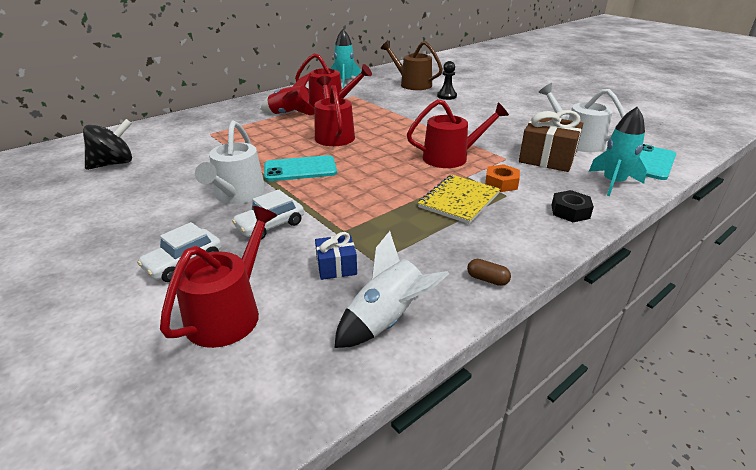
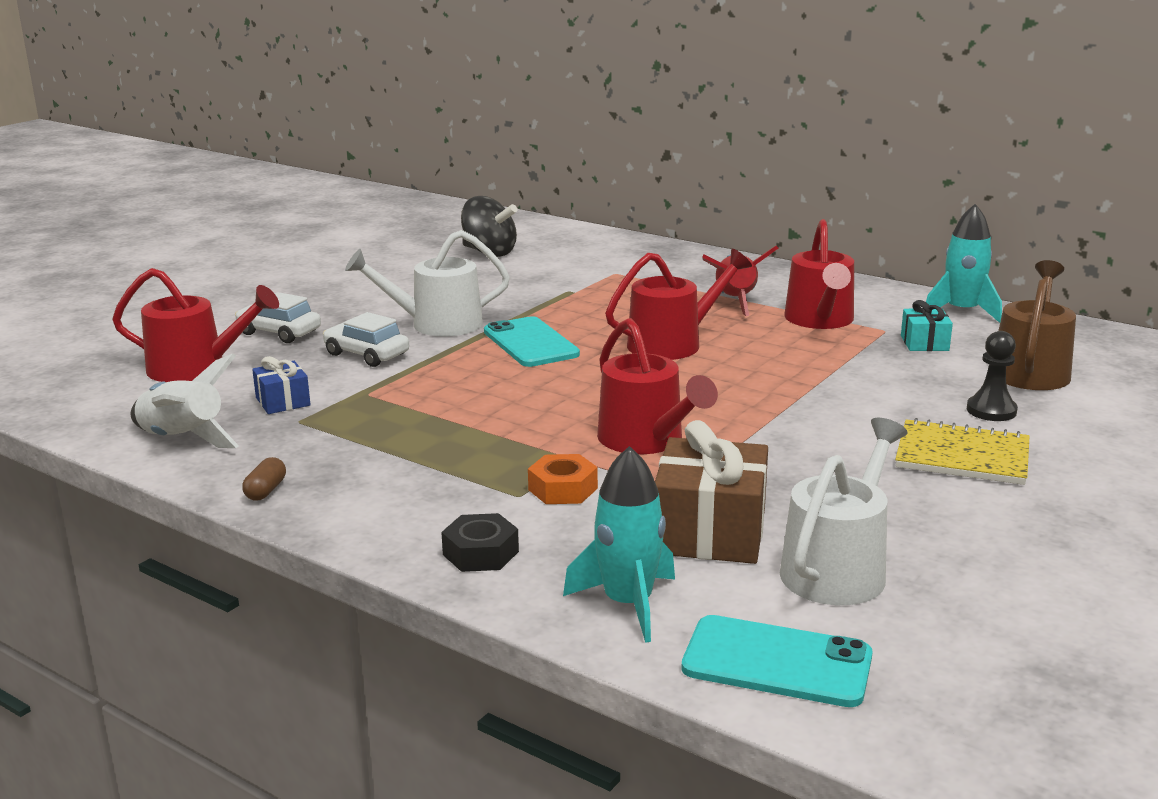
camera: 75 degrees right, 10 degrees down
(373, 92) = (924, 343): none -> turquoise gift
(459, 200) = (481, 458): yellow notebook -> yellow notebook (962, 456)

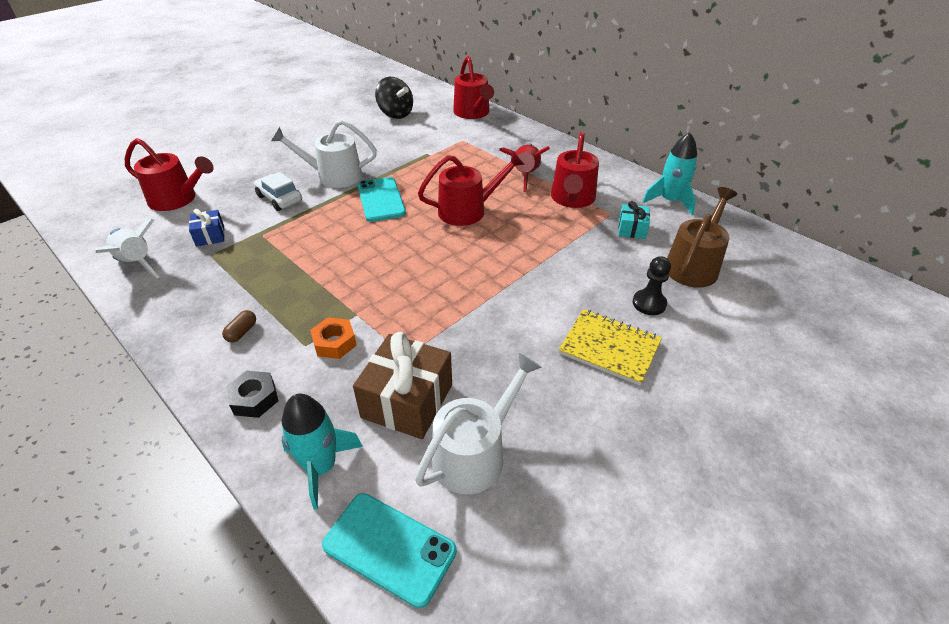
camera: 10 degrees right, 20 degrees up
(265, 491) = (159, 318): brown capsule -> brown capsule (242, 332)
(279, 332) = (239, 173): white car -> none
(646, 440) = (409, 302): red watering can -> red watering can (473, 113)

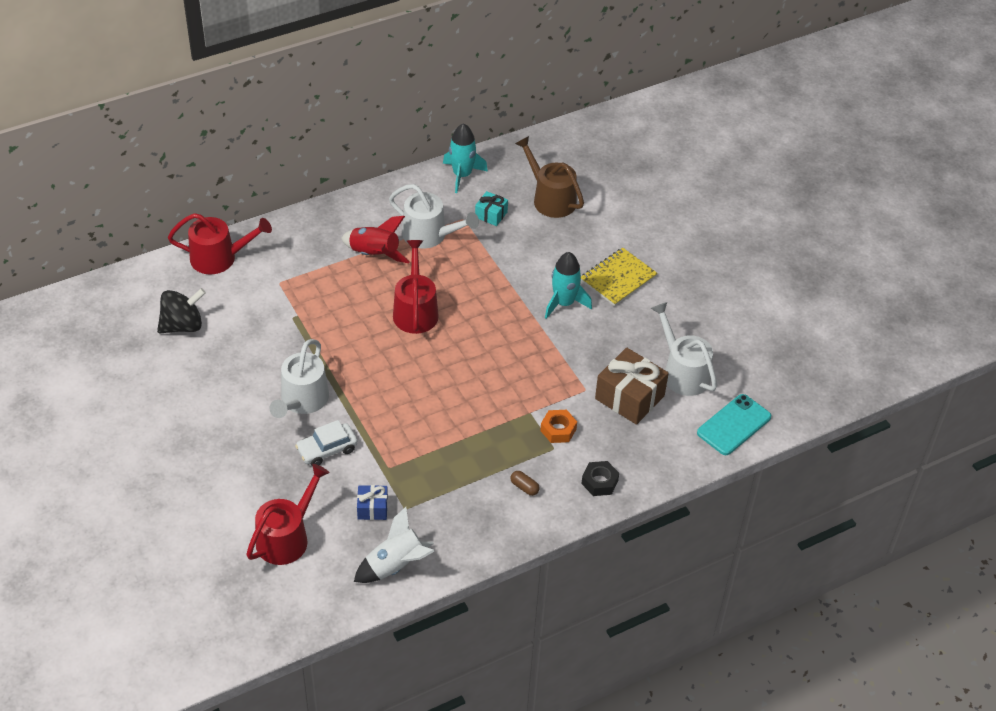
camera: 75 degrees left, 5 degrees up
(321, 467) = (669, 450): turquoise rocket -> turquoise rocket (564, 303)
(381, 200) = (367, 370): turquoise phone -> none
(572, 198) = (429, 235): red watering can -> white watering can
(649, 303) = (582, 241): black pawn -> none

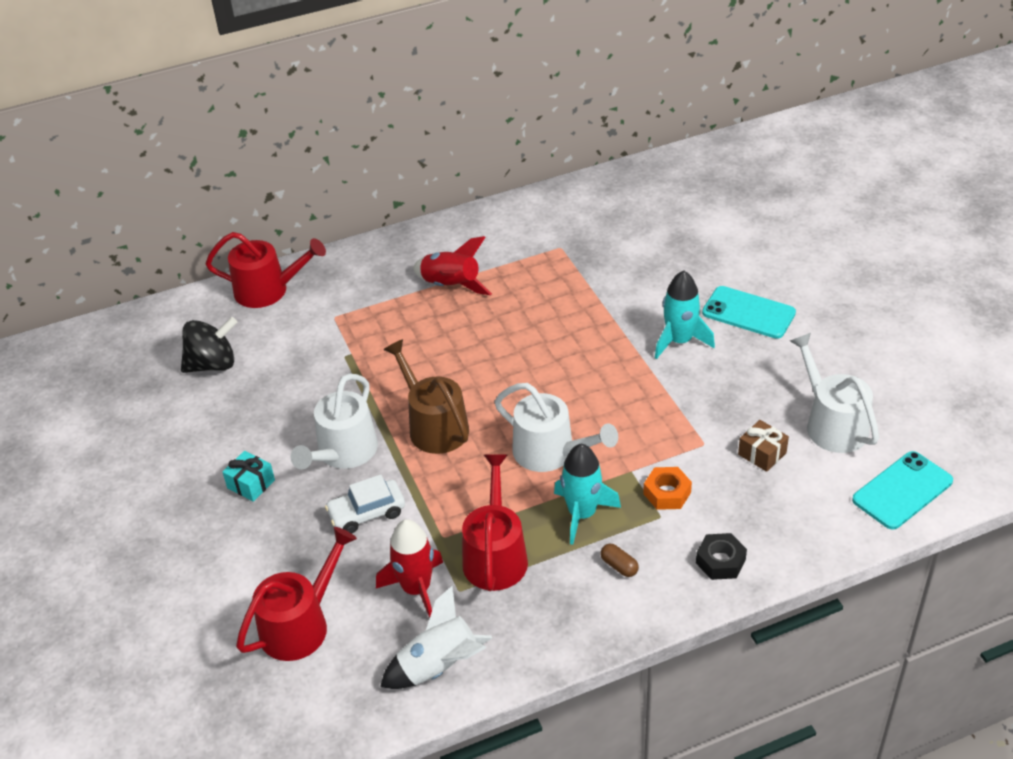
camera: 10 degrees right, 5 degrees down
(372, 508) = (416, 589): blue gift -> red rocket
(415, 311) = (494, 349): red watering can -> red watering can (495, 555)
(429, 235) = (518, 265): white watering can -> white watering can (550, 452)
(462, 175) = (562, 201): turquoise rocket -> turquoise rocket (582, 514)
(491, 214) = (594, 243): turquoise gift -> turquoise gift (251, 484)
(550, 199) = (667, 225): brown watering can -> brown watering can (434, 426)
(618, 278) = (748, 313): yellow notebook -> turquoise phone
(629, 397) = (762, 454): brown gift -> brown gift, size x0.53

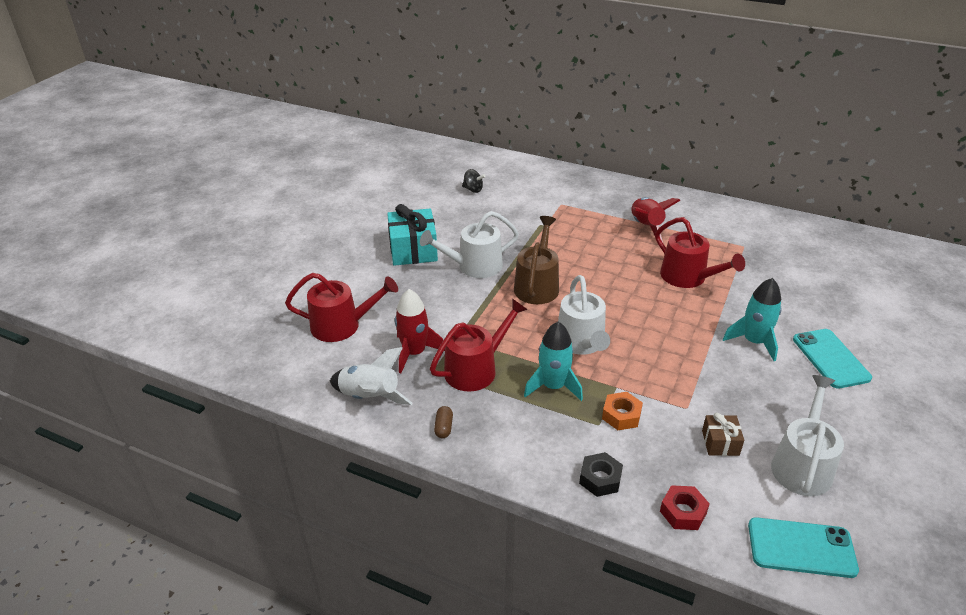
camera: 45 degrees right, 5 degrees down
(213, 364) = (473, 189): black spinning top -> black spinning top, size x0.58
(251, 484) = (413, 250): turquoise gift -> turquoise gift, size x1.90
(268, 290) = (546, 174): red watering can -> red watering can (688, 277)
(367, 513) = (444, 301): white car -> none
(619, 566) = (534, 429): brown capsule -> brown capsule (443, 427)
(805, 534) = (683, 512): none -> red nut

